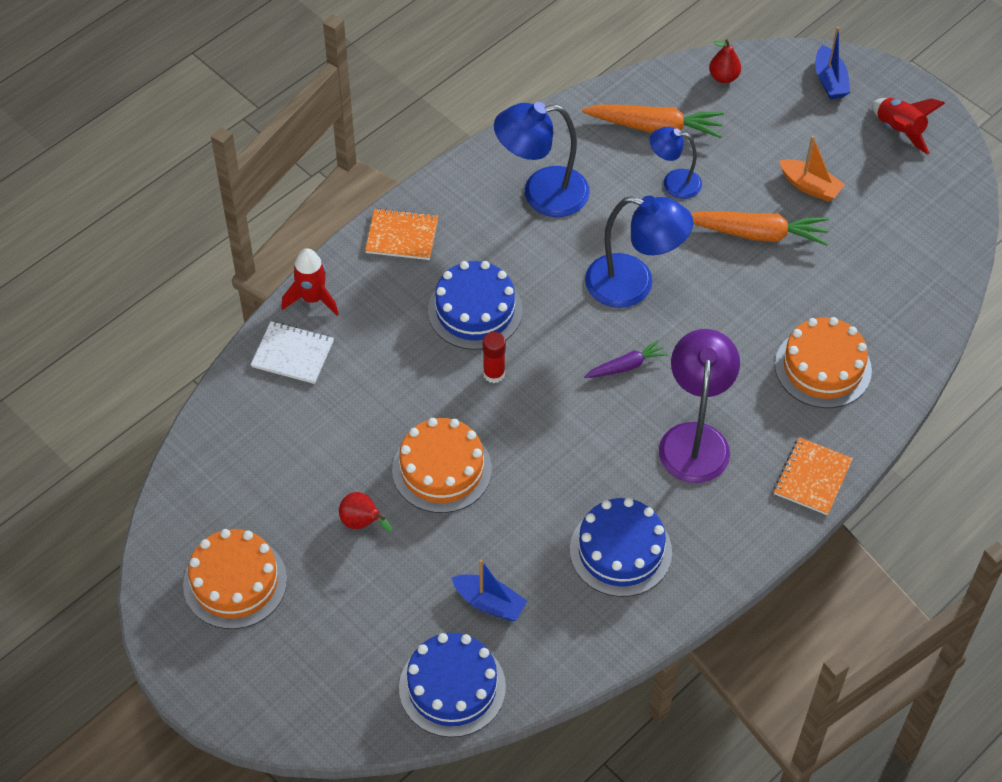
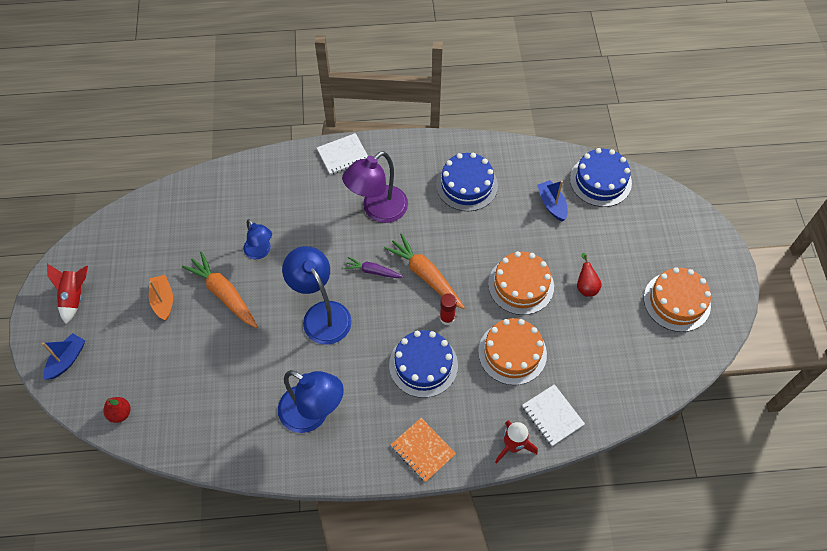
camera: 140 degrees left, 5 degrees up
(655, 127) = (199, 409): orange carrot -> orange carrot (425, 276)
(673, 182) = (231, 361): blue lamp -> blue lamp (260, 252)
(812, 477) = (343, 155): orange notebook -> white notebook
(823, 367) = (277, 200): orange cake -> orange cake (512, 353)

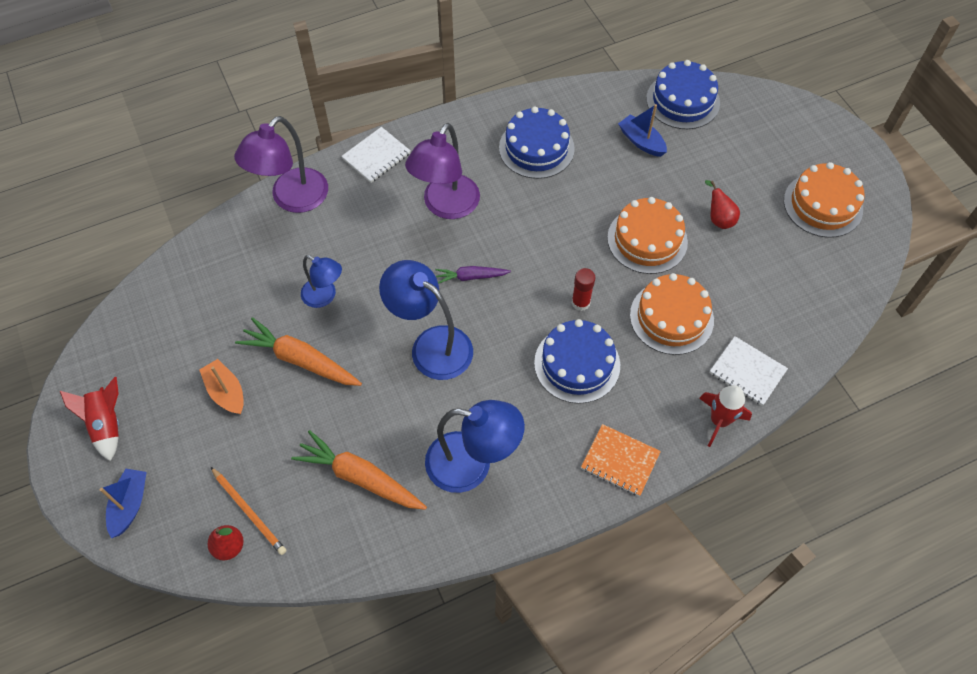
camera: 20 degrees left, 0 degrees up
(143, 393) = (249, 512): none -> orange pencil
(268, 170) = (292, 199): none -> purple lamp
(425, 276) = (534, 263): orange carrot -> orange carrot (360, 477)

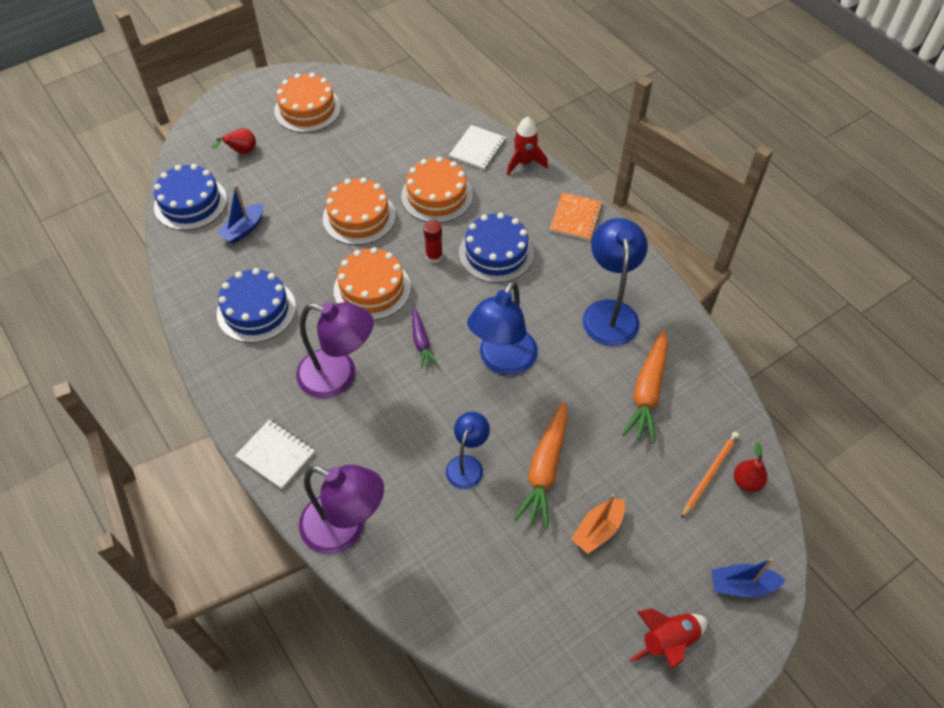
camera: 100 degrees left, 5 degrees down
(546, 242) = (372, 289): none -> orange cake
(719, 219) = (330, 171): red pear -> red pear (241, 152)

